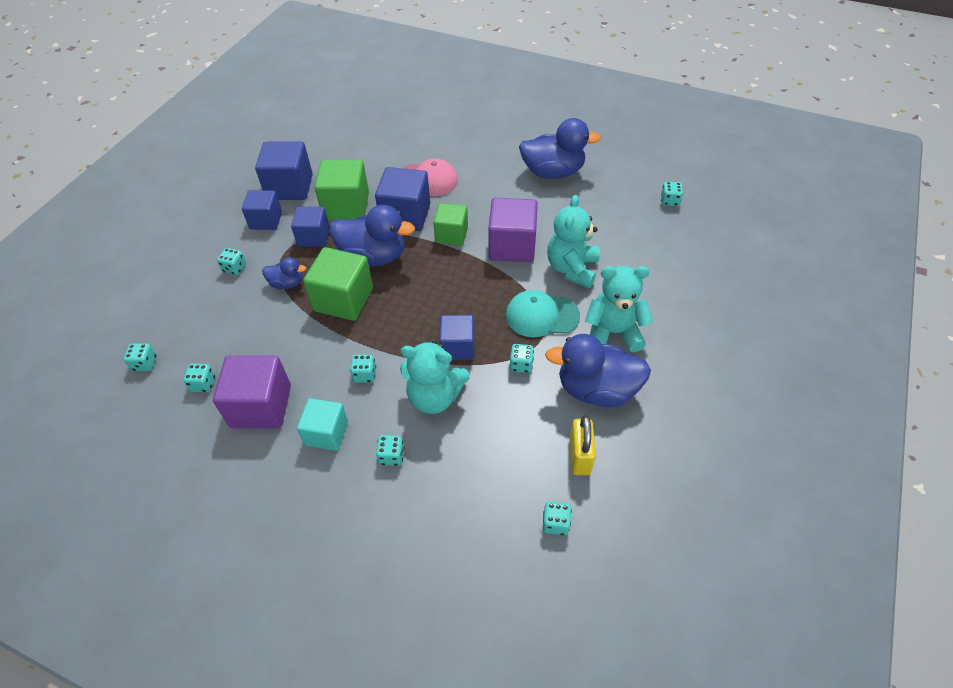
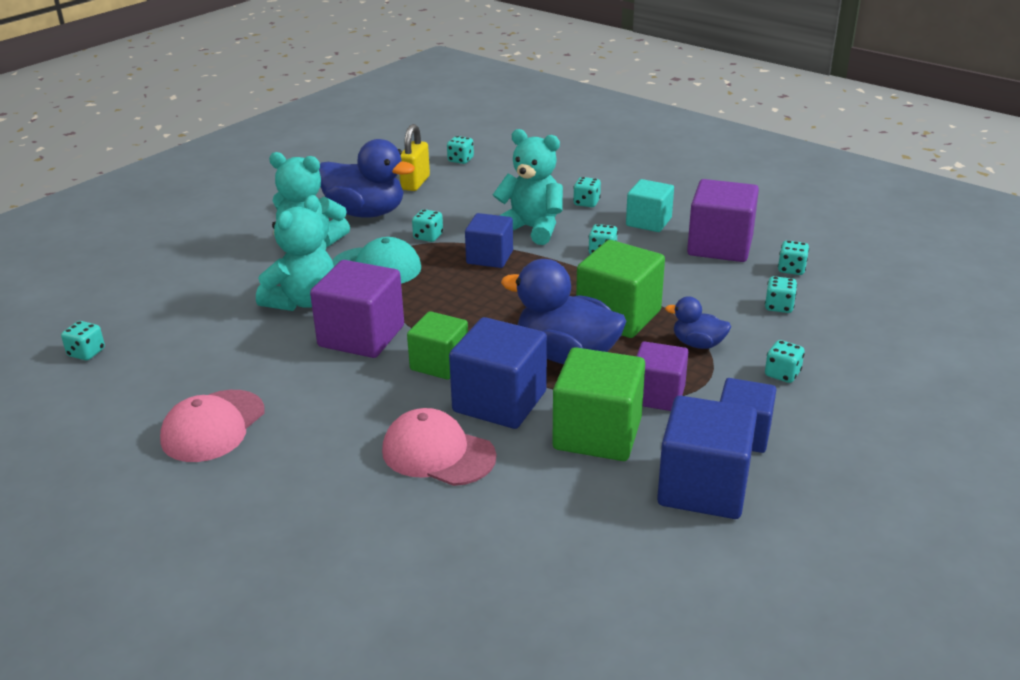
camera: 165 degrees left, 20 degrees down
(145, 363) = (873, 295): turquoise dice -> turquoise dice (779, 306)
(314, 237) = (657, 395): blue cube -> purple cube
(553, 172) = (213, 426): blue duck -> pink cap

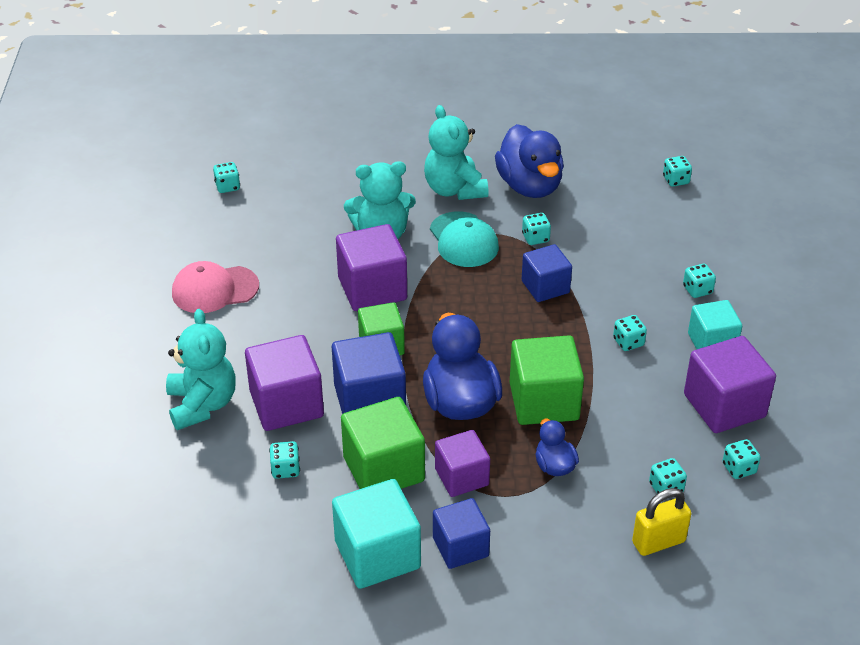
camera: 50 degrees right, 10 degrees up
(415, 183) = (606, 181): yellow padlock -> yellow padlock (658, 542)
(438, 453) = (286, 404): pink cap -> purple cube
(531, 229) = (615, 284): turquoise teddy bear -> turquoise teddy bear (202, 404)
(703, 487) = (377, 554): blue cube -> turquoise cube
(782, 374) = (565, 534): turquoise dice -> turquoise dice (285, 469)

